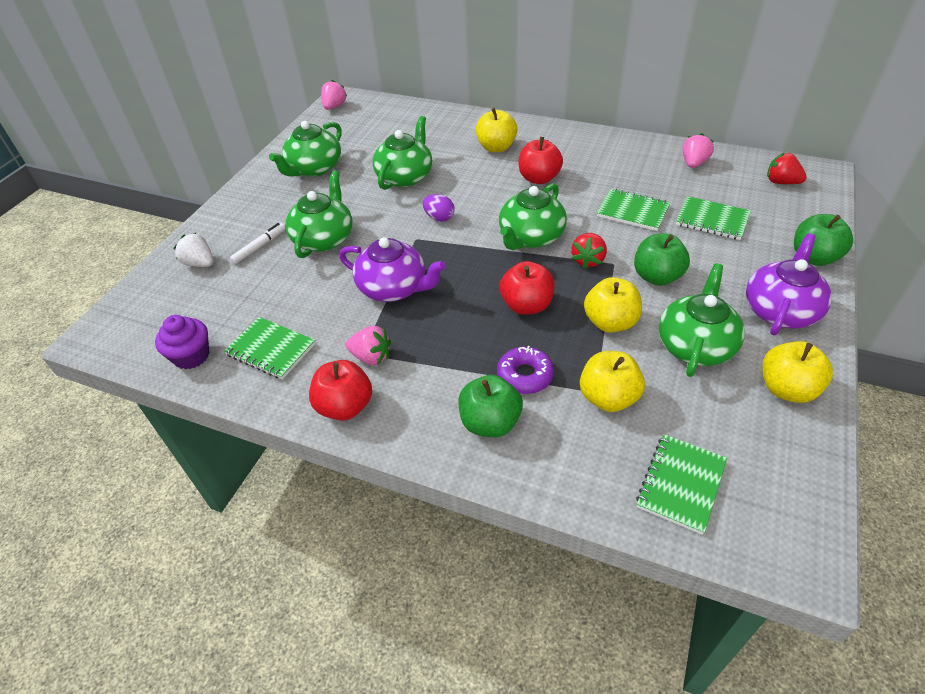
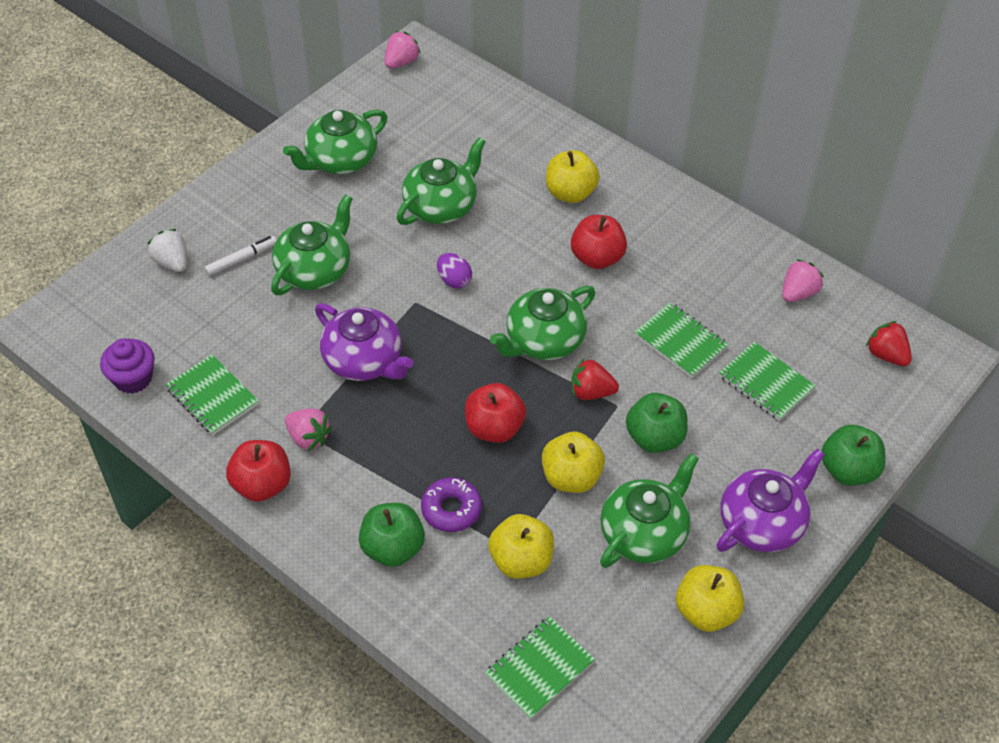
camera: 15 degrees right, 5 degrees up
(588, 260) = (591, 392): red strawberry -> red strawberry turned 60 degrees clockwise

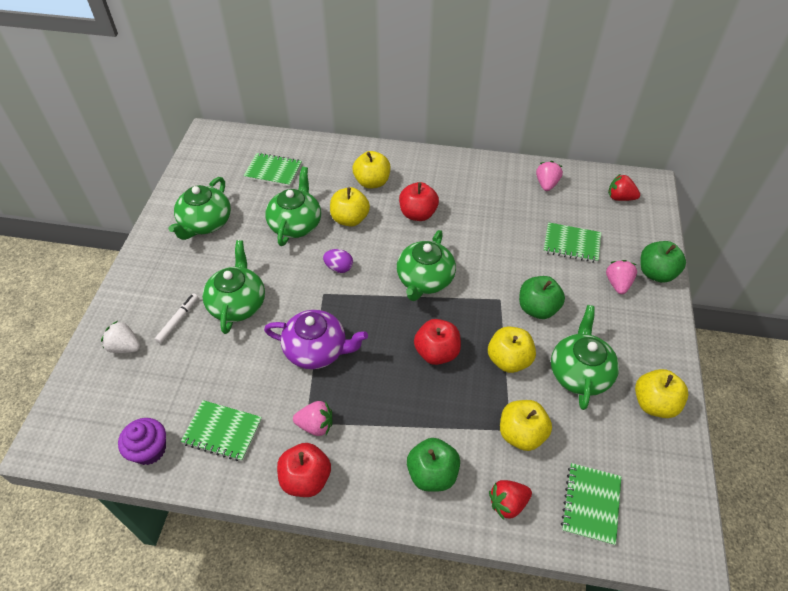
camera: 30 degrees left, 0 degrees up
(401, 62) = (204, 146): pink strawberry -> pink strawberry (617, 284)
(451, 509) = (450, 423): purple donut -> none
(509, 228) = (350, 219): none -> yellow apple
(591, 392) = (478, 298): red strawberry -> red strawberry (507, 503)
(680, 341) = (505, 242): green notebook -> green notebook (273, 171)
(762, 523) = (638, 329): purple teapot -> none

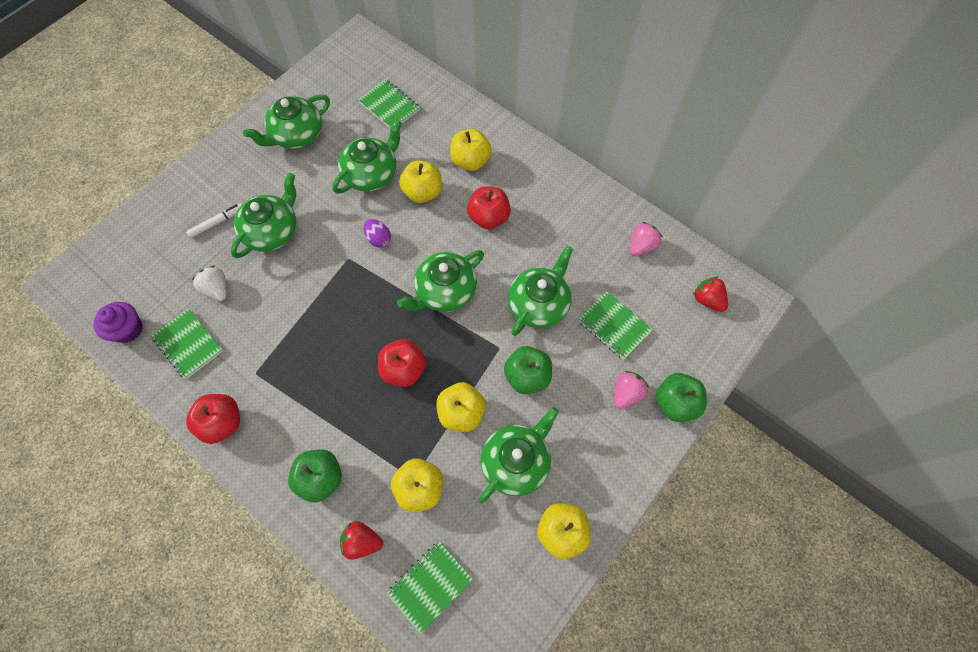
camera: 30 degrees right, 15 degrees up
(125, 347) = (164, 226): white strawberry -> white strawberry (217, 289)
(316, 425) = (260, 380): pink strawberry -> none
(317, 350) = (307, 311): purple teapot -> none
(505, 255) = (539, 304): none -> green teapot

